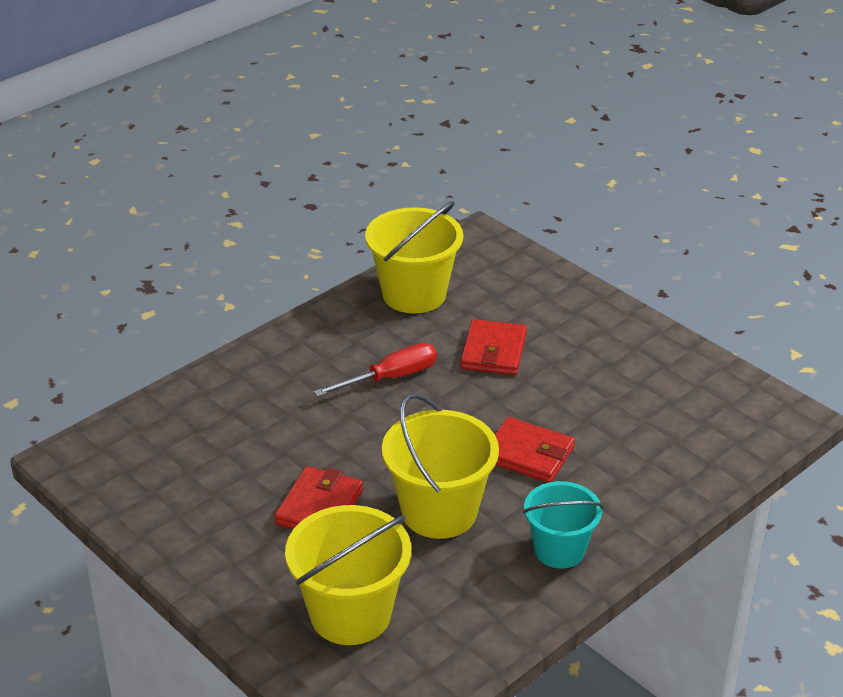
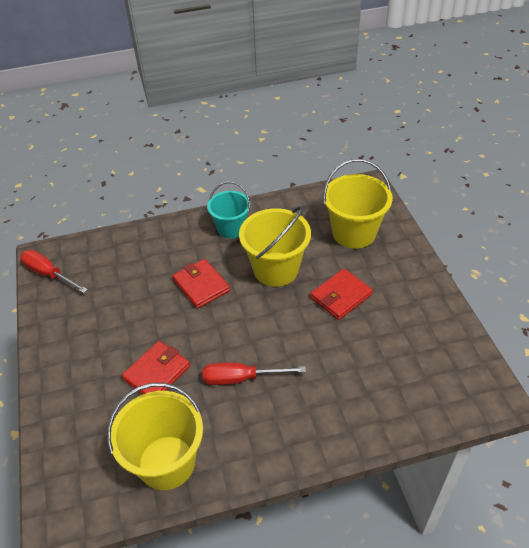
camera: 150 degrees left, 10 degrees up
(749, 398) = (49, 274): none -> red screwdriver

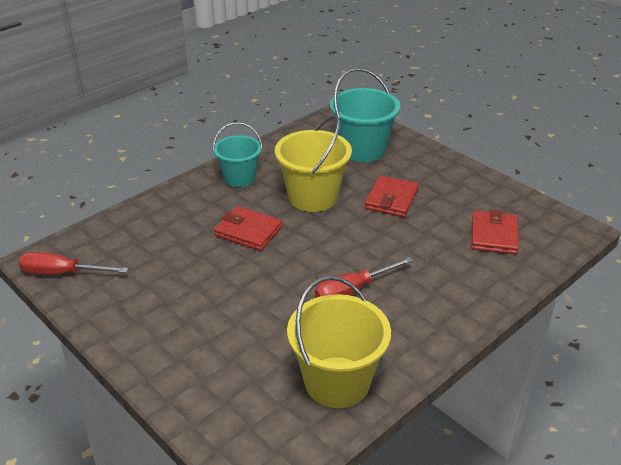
camera: 30 degrees left, 10 degrees down
(157, 373) = (263, 315): red wallet -> red wallet (494, 235)
(354, 233) = (362, 150): yellow bucket -> turquoise bucket

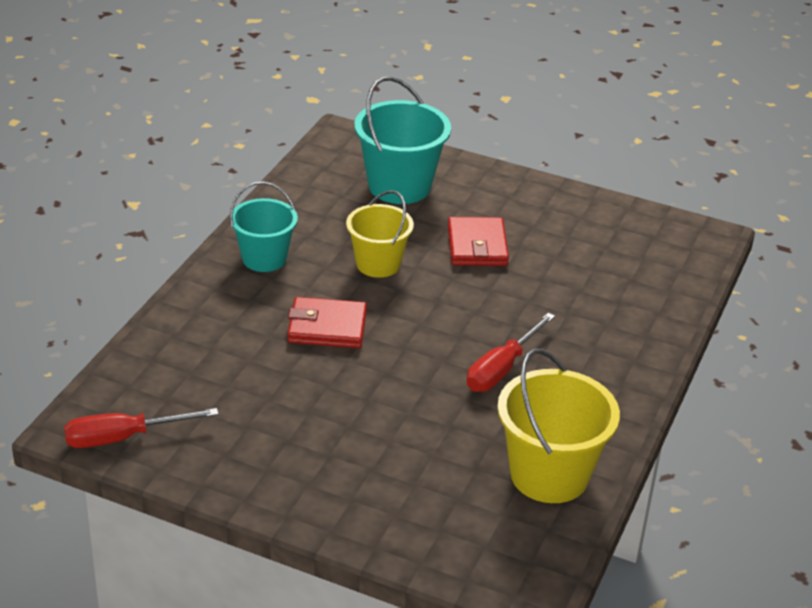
camera: 25 degrees left, 0 degrees up
(313, 197) = (378, 264): yellow bucket -> yellow bucket, size x0.66
(494, 235) = (622, 265): red wallet -> none

